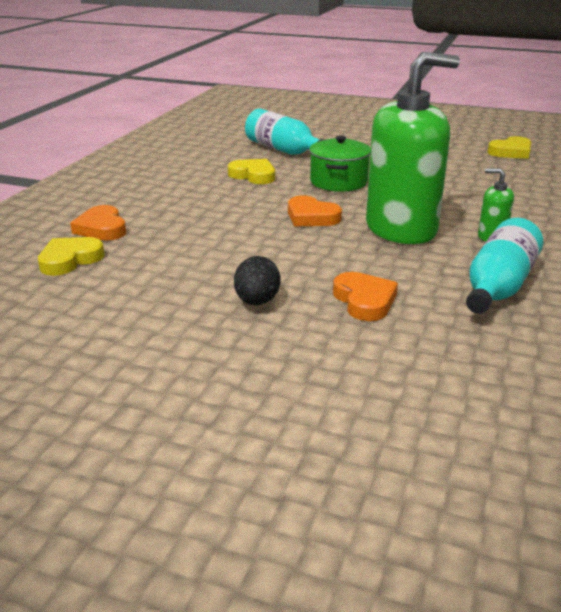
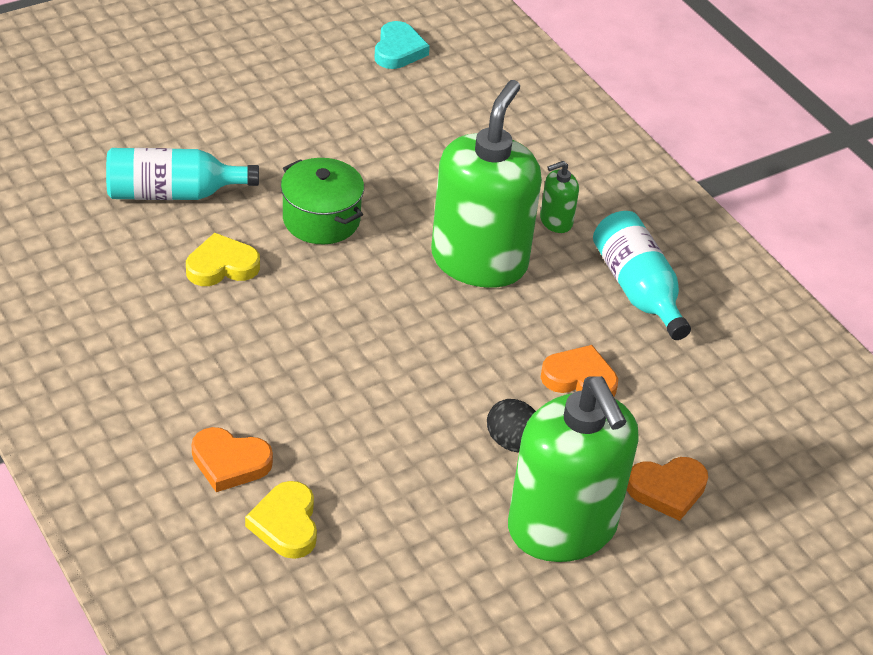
camera: 55 degrees left, 15 degrees up
(199, 354) = (562, 527): none -> green soap dispenser
(311, 217) = (384, 298): orange heart -> orange heart (667, 490)
(511, 152) = (398, 50): yellow heart -> turquoise heart

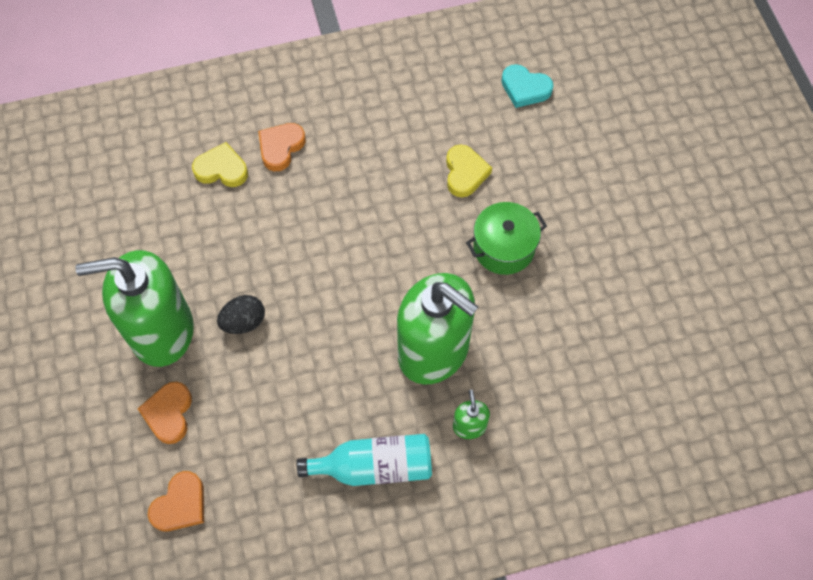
camera: 110 degrees right, 20 degrees up
(172, 193) = (550, 154): turquoise bottle -> none
(398, 50) = (723, 358): turquoise heart -> turquoise heart (525, 88)
(579, 379) = (290, 387): orange heart -> orange heart (180, 505)

